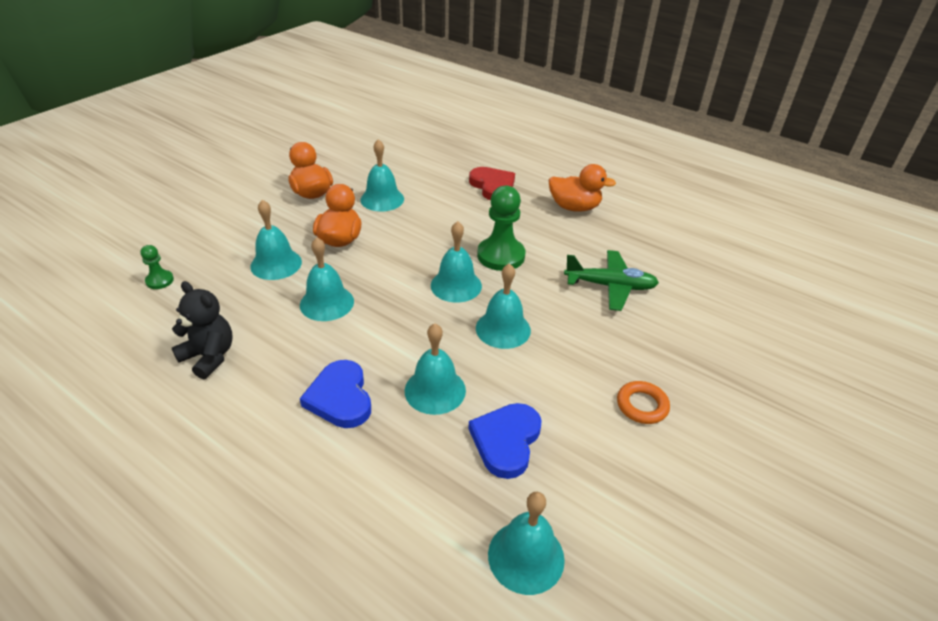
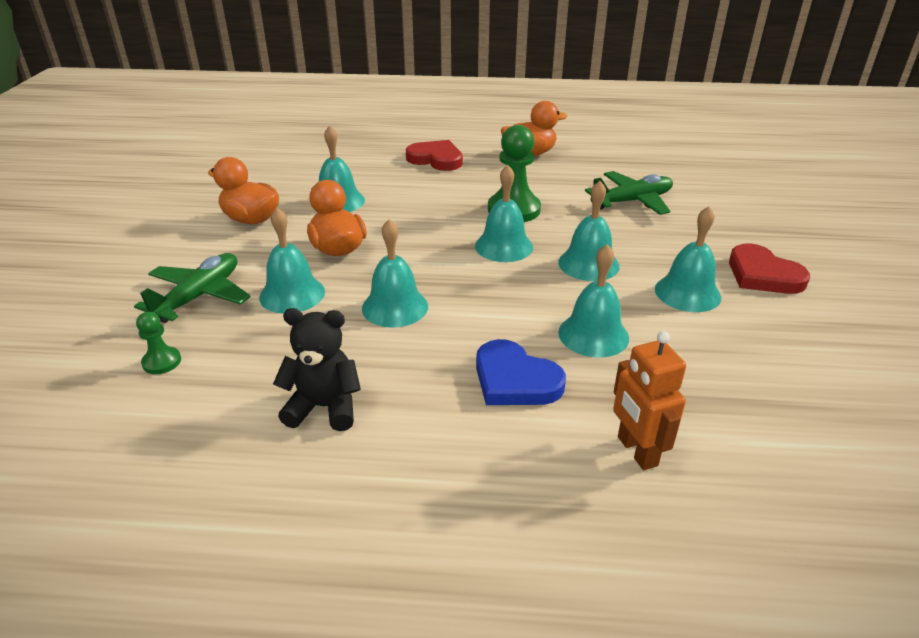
camera: 30 degrees left, 5 degrees down
(223, 242) = (199, 296): none -> green plane
(356, 495) = (636, 451): none -> orange robot
(506, 441) = (701, 346): blue heart -> none
(526, 556) = (825, 421): turquoise bell -> turquoise bell (687, 293)
(642, 405) = (763, 275): orange ring -> red heart

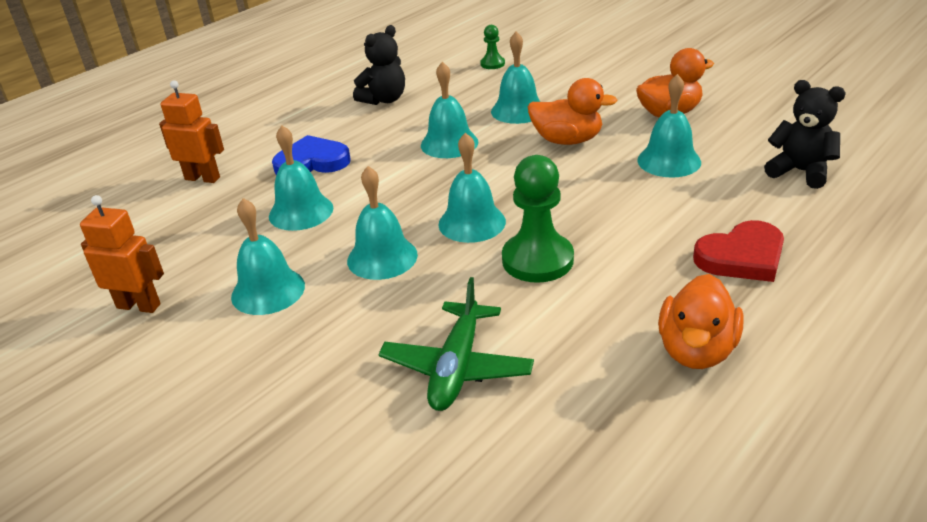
camera: 130 degrees right, 0 degrees up
(199, 296) = (557, 80): green plane -> none
(317, 161) = (800, 172): none -> black teddy bear
(763, 275) = (214, 363): red heart -> none
(796, 345) = (139, 306): none -> orange robot

